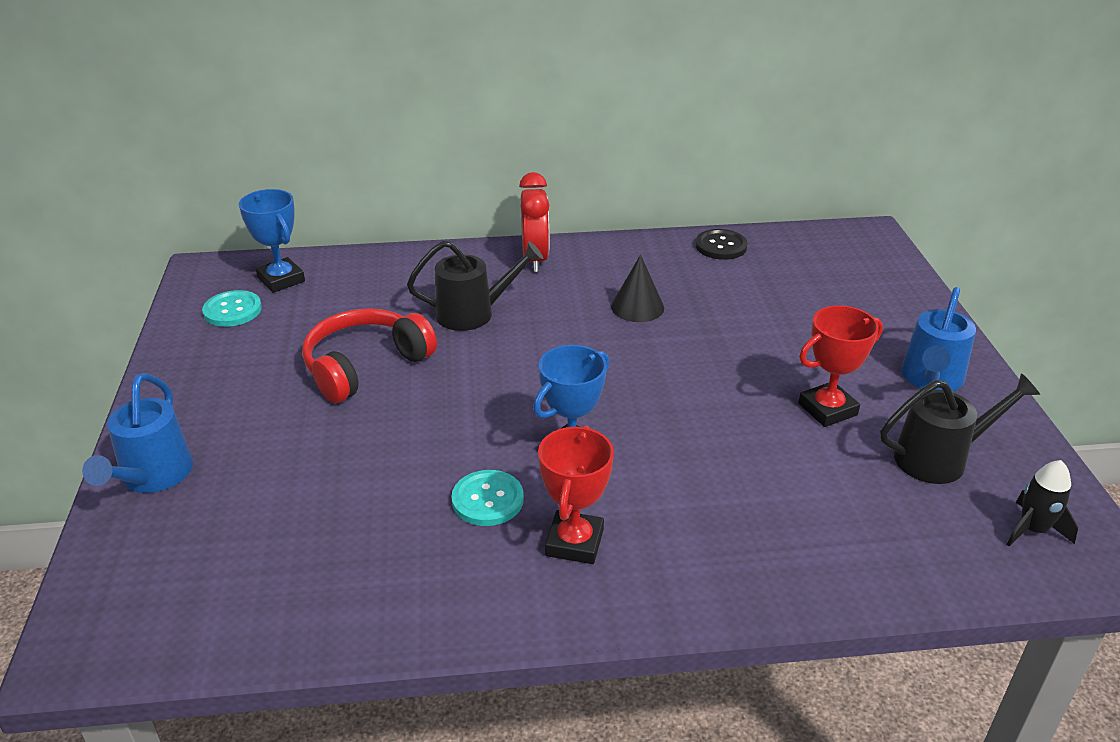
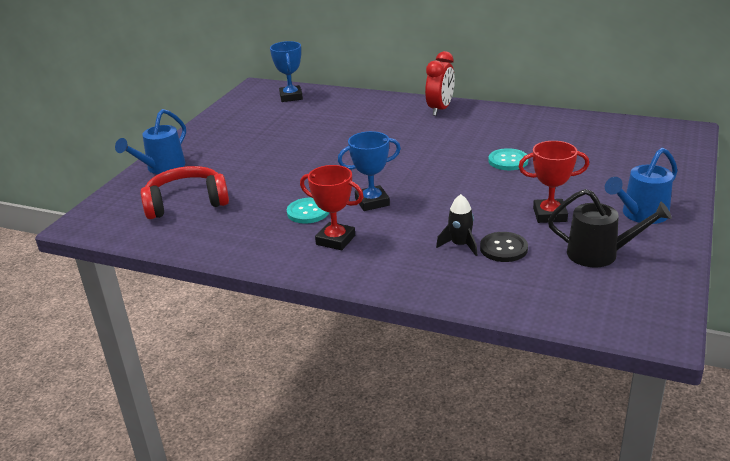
camera: 30 degrees right, 5 degrees down
(232, 310) = (255, 106): turquoise button -> turquoise button (508, 161)
(365, 366) = (299, 142): red headphones -> red headphones (186, 203)
(474, 313) = (379, 129): black watering can -> none
(574, 542) = (335, 240): red trophy -> red trophy turned 75 degrees clockwise
(637, 307) = (480, 142): black cone -> none
(721, 246) = (568, 121): black button -> black button (503, 248)
(1033, 530) = (625, 303): black rocket -> black rocket (460, 245)

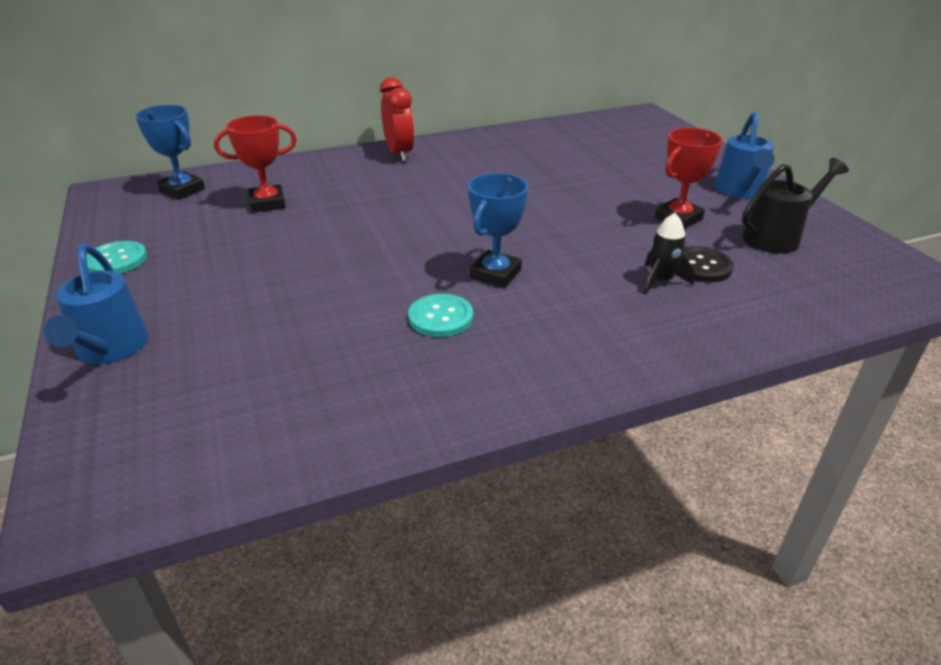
camera: 45 degrees left, 5 degrees up
(186, 203) = (239, 382): red headphones -> none
(335, 240) = (531, 336): red trophy -> red trophy (267, 203)
(508, 161) = (554, 182): turquoise button -> turquoise button (116, 260)

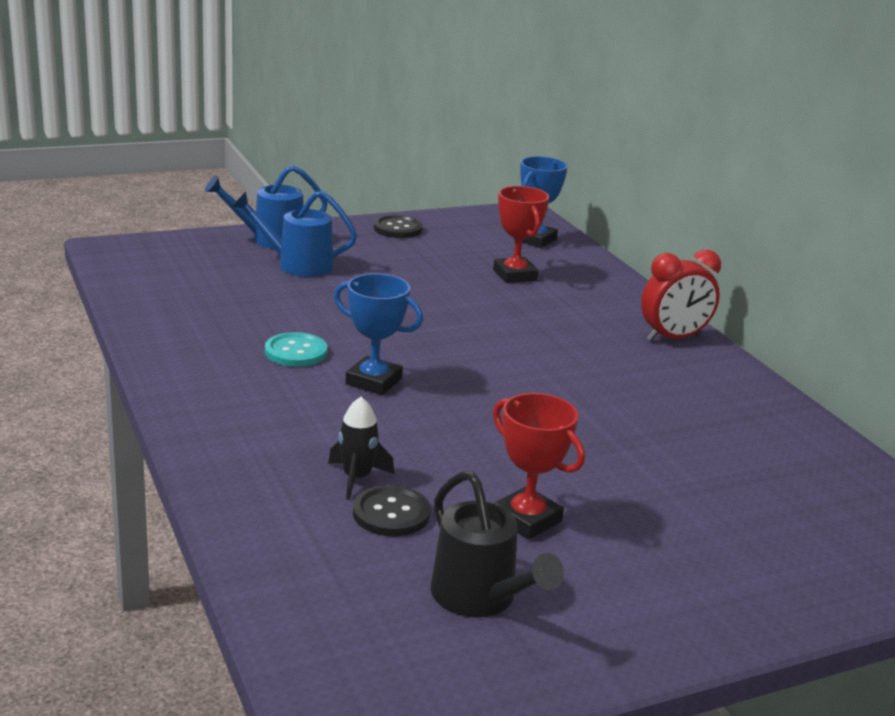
camera: 85 degrees right, 10 degrees down
(116, 260) = (398, 229): turquoise button -> black button
(740, 191) = (640, 599): blue watering can -> blue watering can (296, 265)

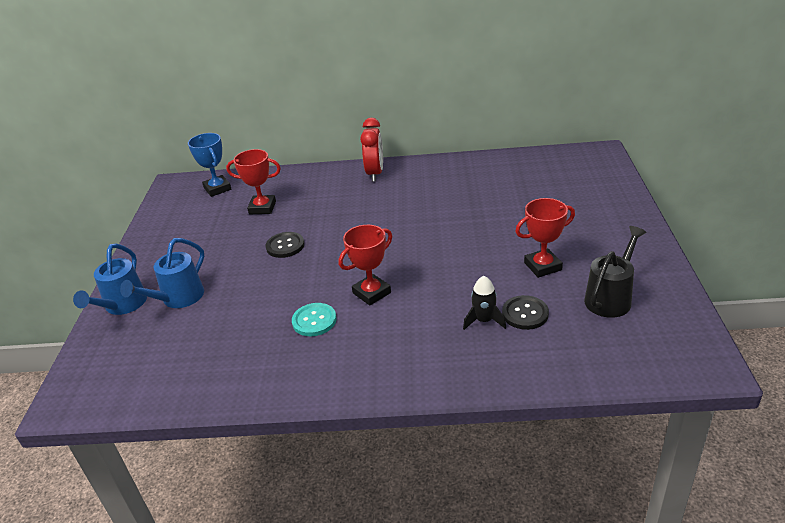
camera: 60 degrees left, 10 degrees up
(373, 381) = (371, 293): blue trophy -> red trophy
(398, 229) = (154, 241): black button -> black button (285, 246)
(481, 599) = (611, 297): black watering can -> black watering can turned 45 degrees counterclockwise

